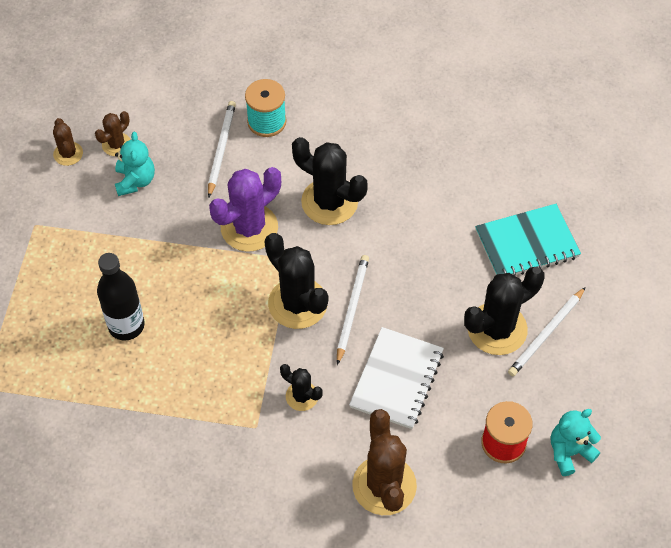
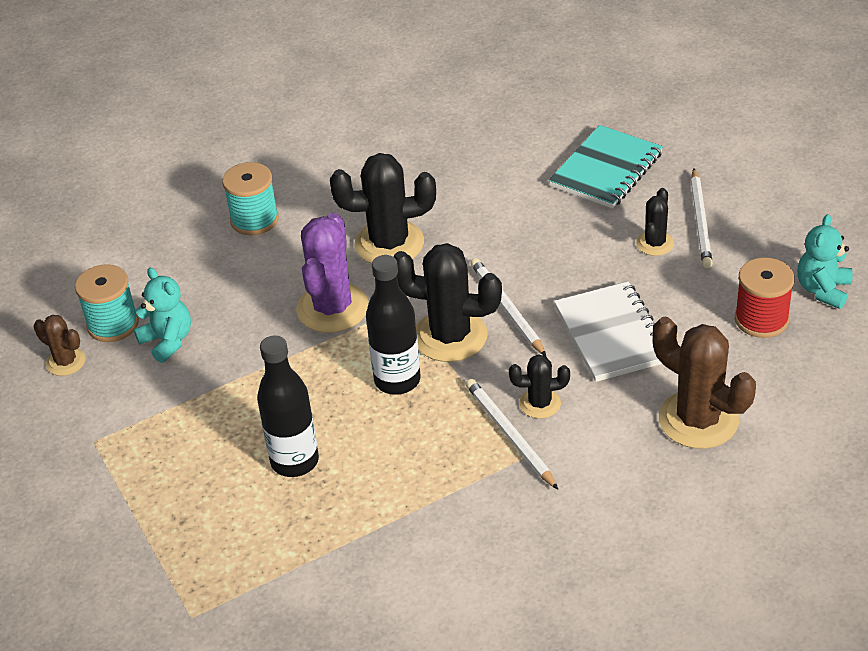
camera: 35 degrees left, 15 degrees down
(116, 144) = (113, 324): brown cactus -> turquoise spool
(221, 149) = (231, 265): white pencil -> white pencil (509, 435)
(236, 312) = (397, 380): none -> black bottle
(497, 329) = (655, 243): black cactus -> black cactus, size x0.53

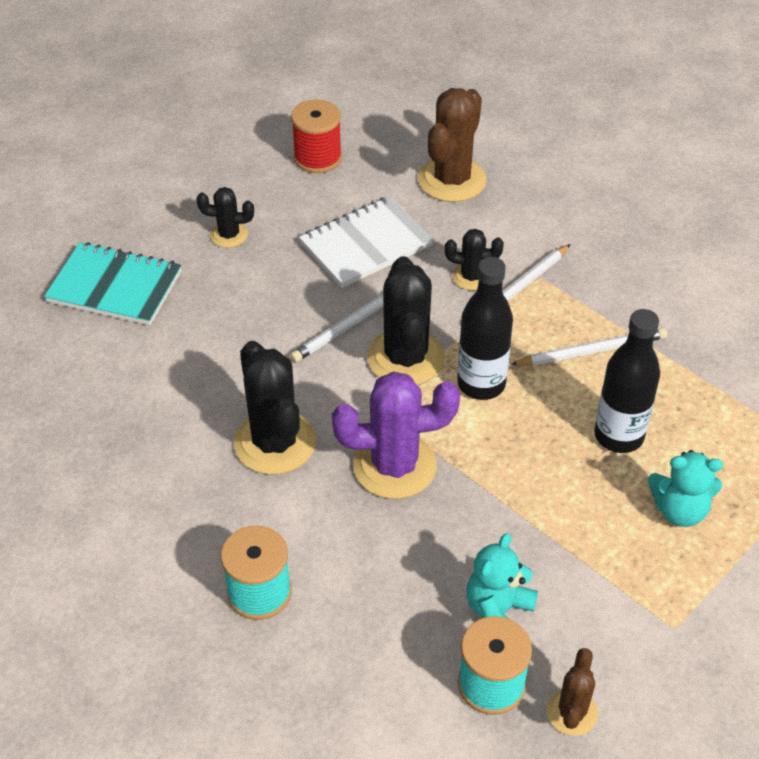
camera: 110 degrees left, 5 degrees up
(540, 403) = (471, 277): black cactus -> black cactus turned 60 degrees counterclockwise
(700, 221) = (189, 209): white pencil -> white pencil (591, 351)
(823, 290) = (269, 127): turquoise teddy bear -> turquoise teddy bear (679, 510)

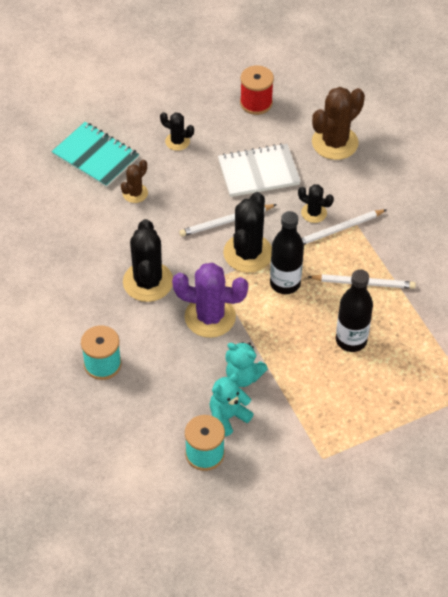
camera: 20 degrees right, 5 degrees up
(572, 712) = (241, 482): brown cactus -> brown cactus (135, 193)
(679, 510) = (362, 395): turquoise teddy bear -> turquoise teddy bear (243, 376)

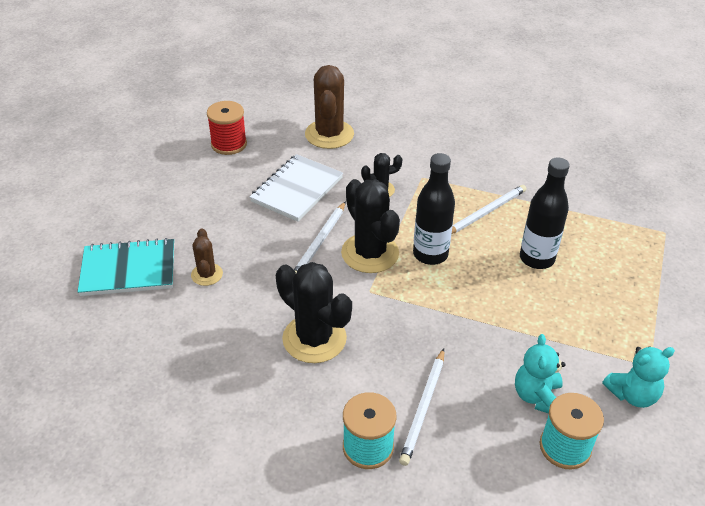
camera: 45 degrees left, 10 degrees down
(177, 141) = (195, 210): black cactus -> none
(210, 317) = (407, 326): purple cactus -> none
(243, 376) = (501, 352): turquoise teddy bear -> turquoise teddy bear (632, 395)
(338, 230) = (415, 189): white pencil -> white pencil (423, 408)

